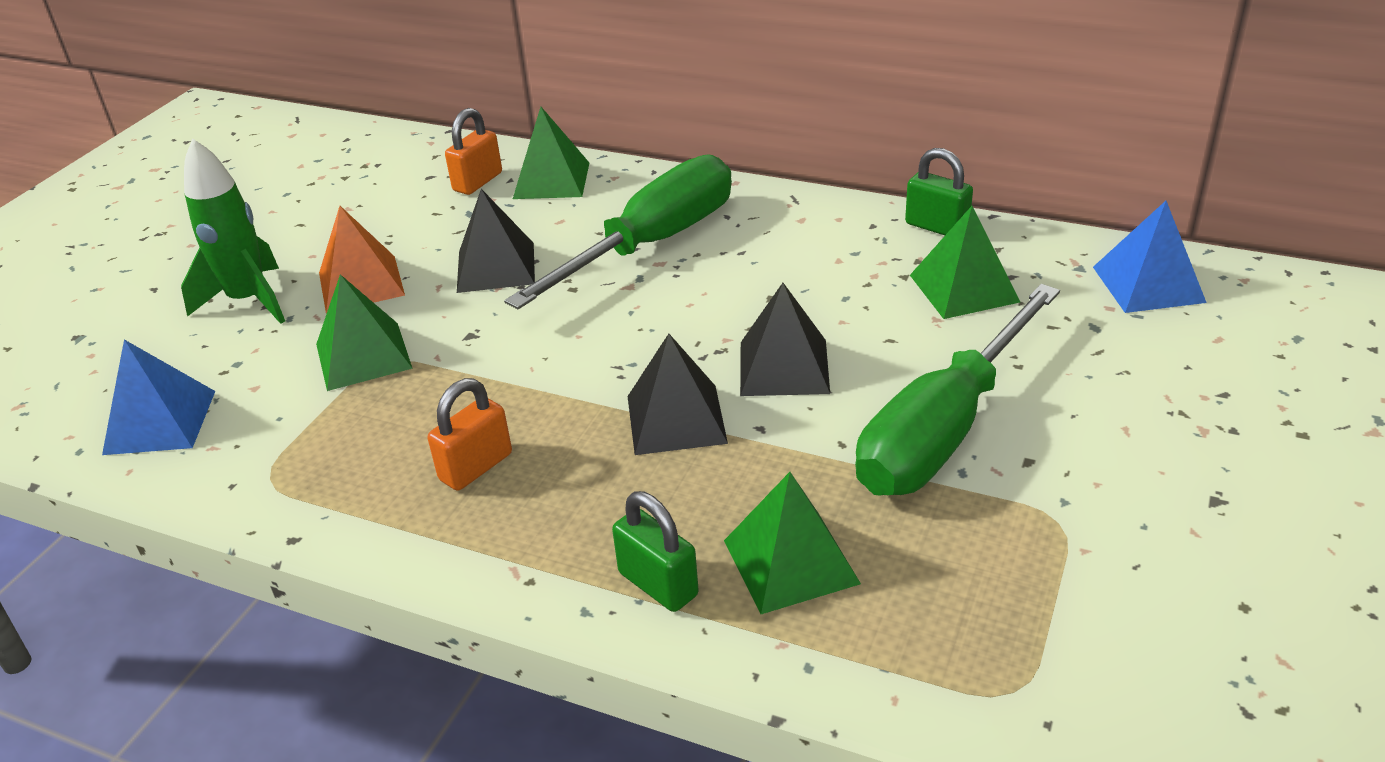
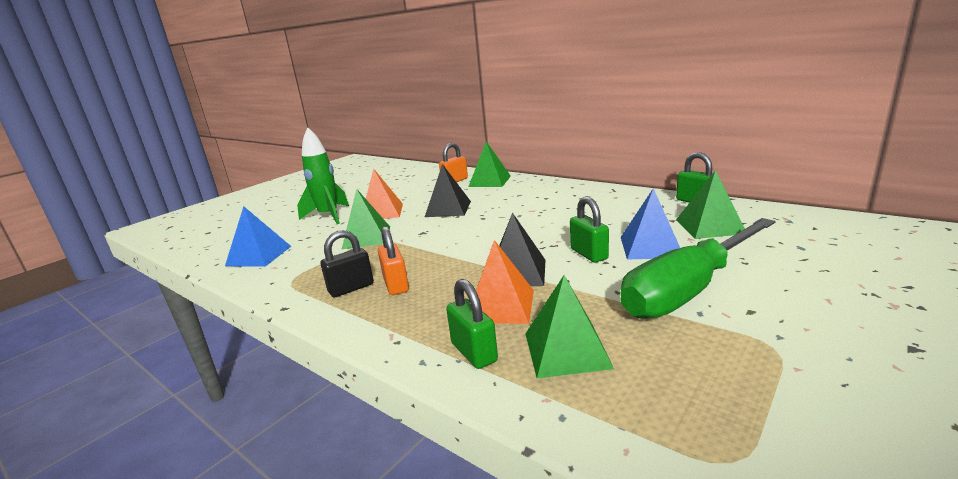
camera: 15 degrees right, 15 degrees down
(397, 483) = (351, 288): none -> black padlock
(476, 467) = (396, 285): orange padlock -> orange padlock turned 75 degrees counterclockwise
(651, 244) = (530, 203): green screwdriver -> none
(670, 491) = (500, 305): none -> orange pyramid
(783, 367) = (589, 254): black pyramid -> green padlock
(1148, 284) = (839, 229): blue pyramid -> blue pyramid (650, 247)

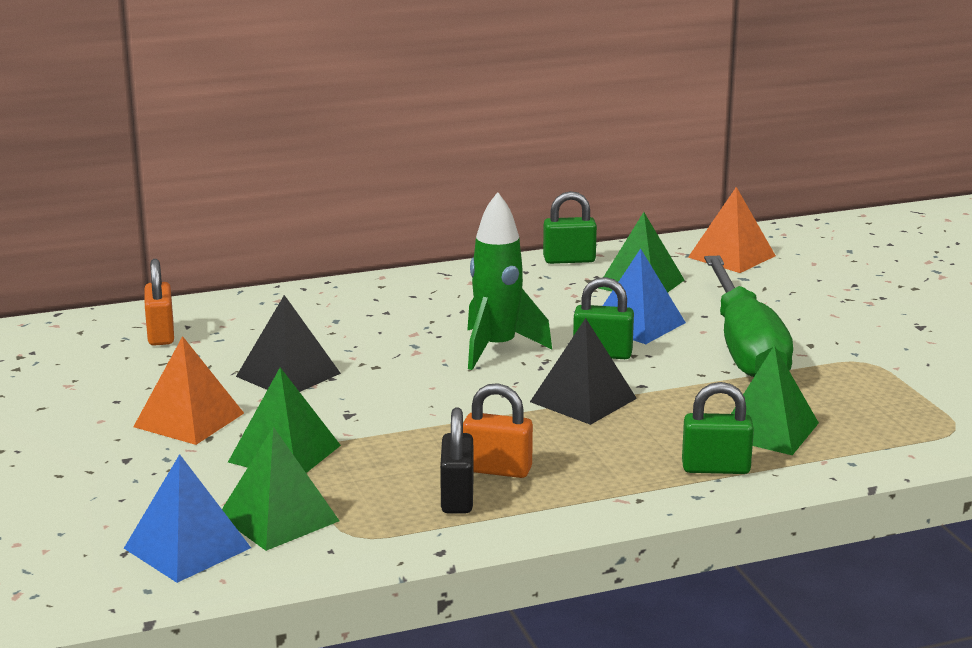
camera: 60 degrees left, 0 degrees up
(328, 216) = (104, 462): green rocket -> green rocket (497, 349)
(489, 181) = (227, 316): green pyramid -> green pyramid (278, 518)
(500, 305) = (645, 430): orange pyramid -> orange pyramid (731, 256)

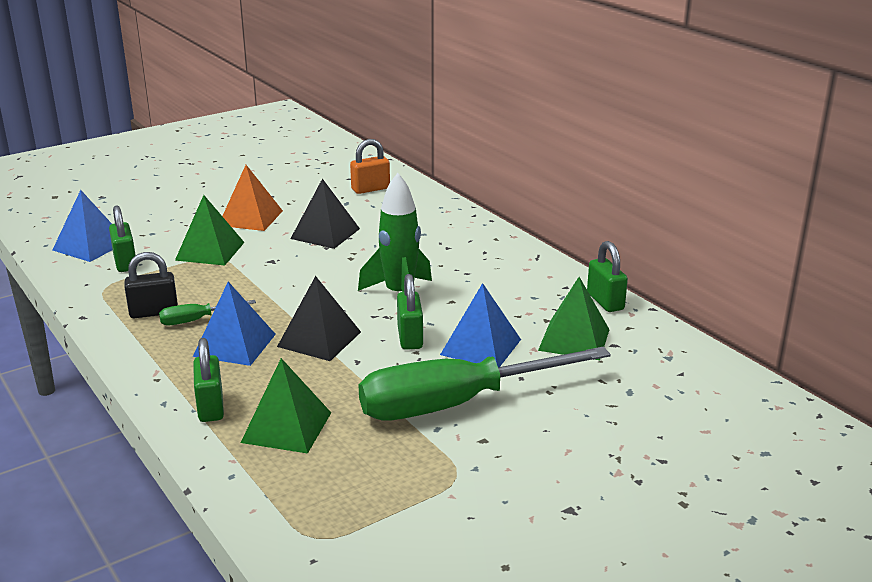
camera: 75 degrees right, 5 degrees up
(278, 518) = (125, 263): green pyramid -> green padlock
(497, 470) = (196, 320): orange padlock -> green screwdriver
(575, 448) = (234, 345): none -> blue pyramid
(731, 256) = (682, 380): orange pyramid -> none

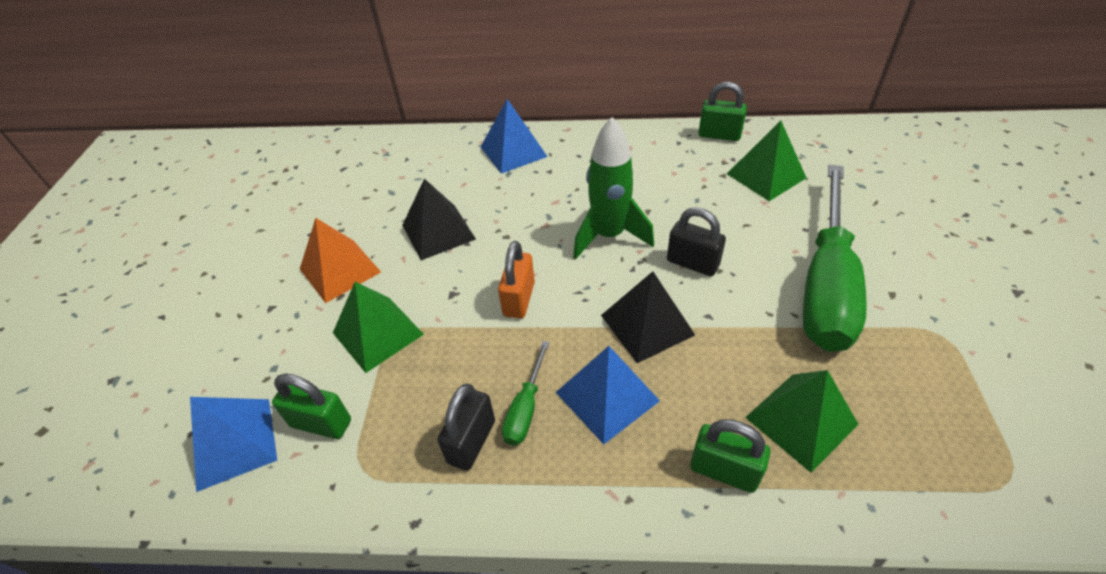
camera: 50 degrees left, 20 degrees up
(370, 189) = (383, 165): orange padlock -> orange padlock (519, 299)
(410, 338) = (692, 263): green padlock -> black padlock
(481, 347) = (740, 228): blue pyramid -> blue pyramid (513, 151)

